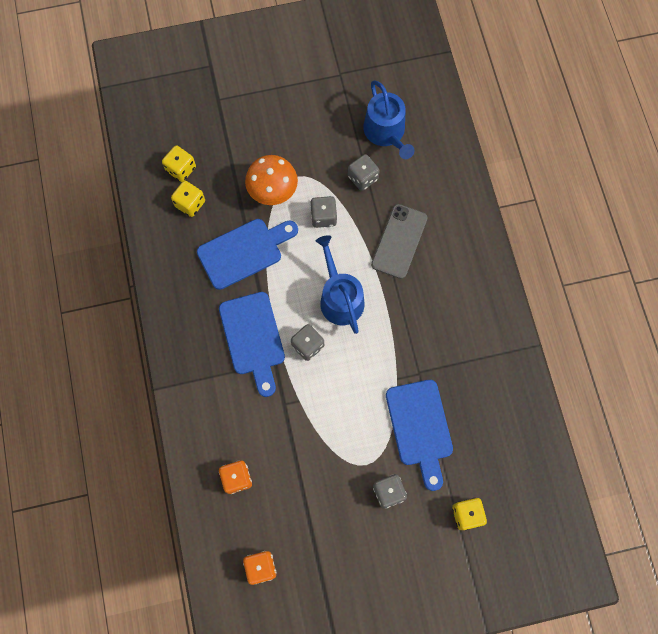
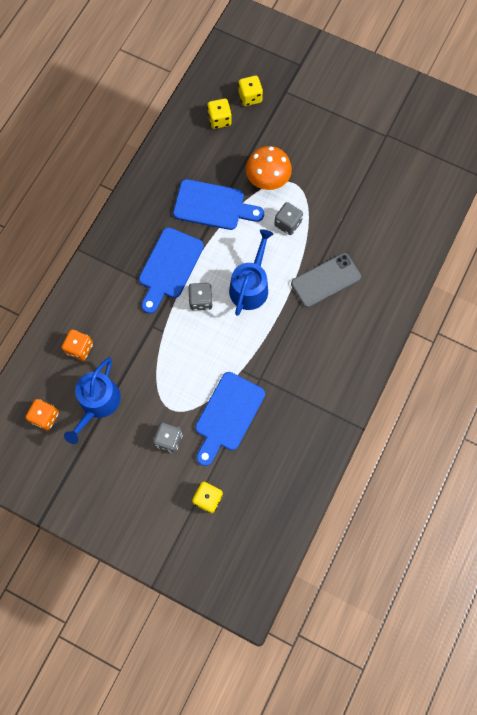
camera: 40 degrees right, 0 degrees up
(190, 204) = (205, 147): yellow dice -> yellow dice (250, 97)
(362, 178) = (338, 218): grey dice -> none
(386, 132) = (383, 199): blue watering can -> blue watering can (97, 403)

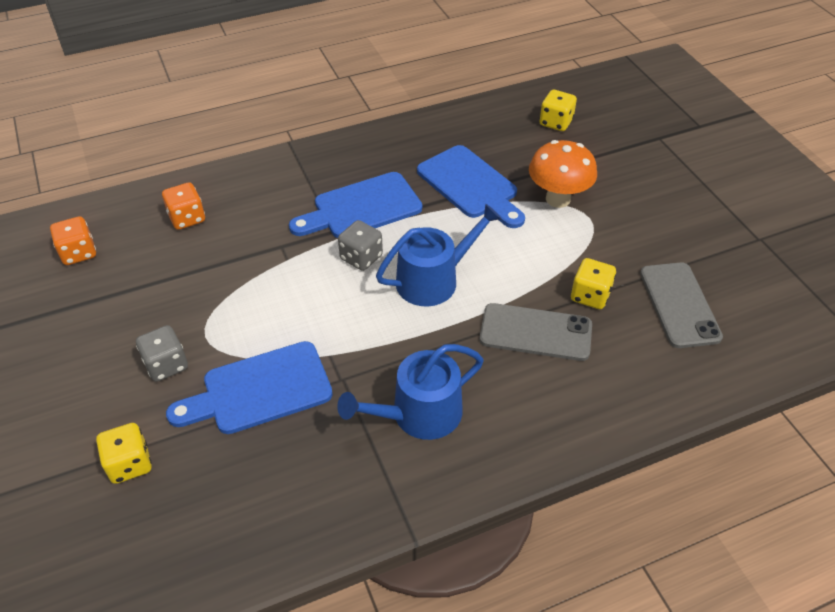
camera: 40 degrees right, 25 degrees down
(97, 403) = (141, 277): blue watering can -> blue watering can (419, 414)
(250, 97) = (611, 122): yellow dice -> yellow dice (590, 296)
(287, 223) = (543, 249): grey dice -> none
(378, 210) = (679, 305): none -> grey phone

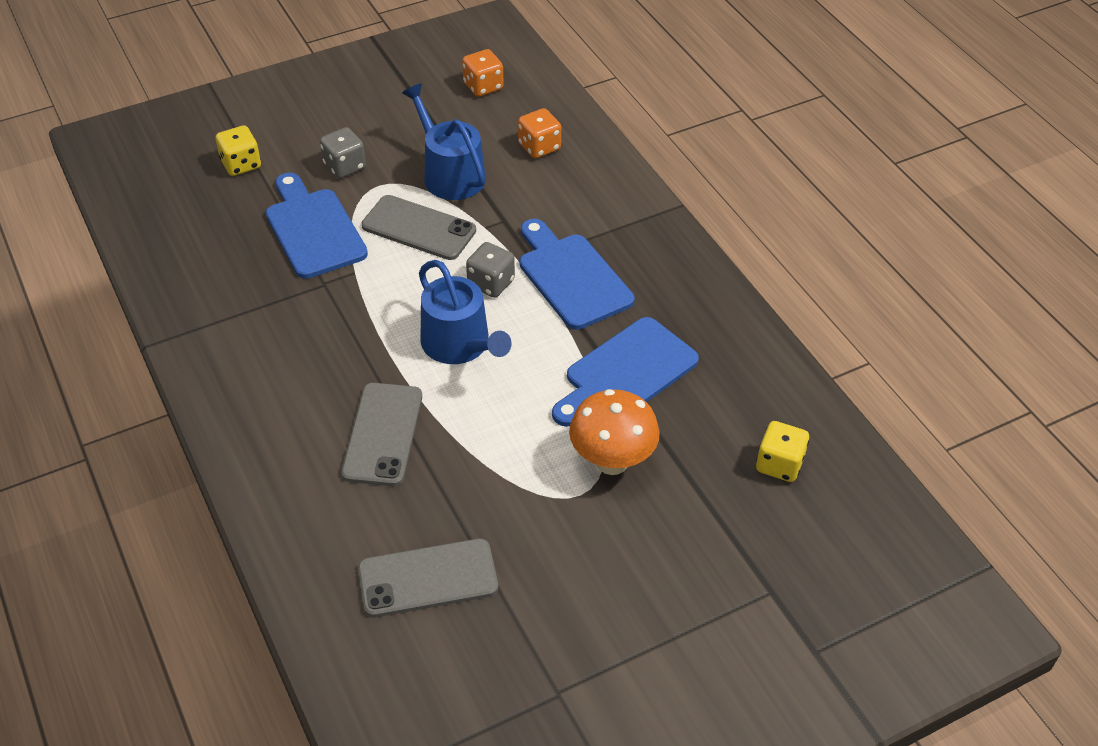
camera: 85 degrees right, 0 degrees up
(278, 305) = (419, 228): none -> grey phone
(419, 414) = (278, 341): blue watering can -> blue watering can (450, 174)
(590, 296) = (440, 487): yellow dice -> none

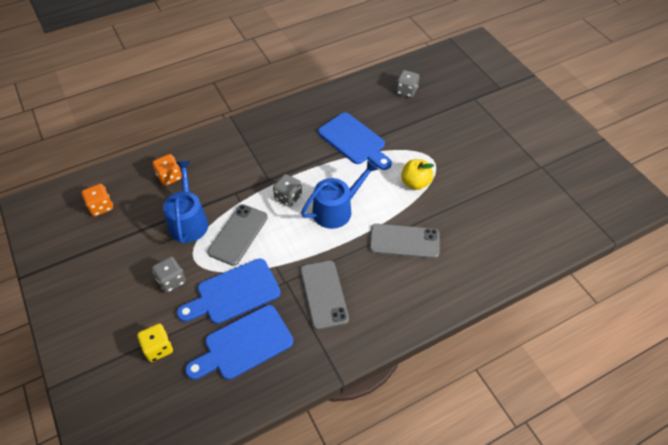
camera: 90 degrees left, 5 degrees up
(428, 578) = (493, 216): grey phone -> grey phone (324, 294)
(450, 174) = (188, 221): blue watering can -> blue watering can turned 120 degrees clockwise
(517, 460) = (415, 183): none -> yellow apple
(571, 277) = (284, 162): blue cutting board -> blue cutting board (244, 344)
(612, 461) = (411, 147): orange mushroom -> none
(779, 464) = (406, 91): yellow dice -> grey dice

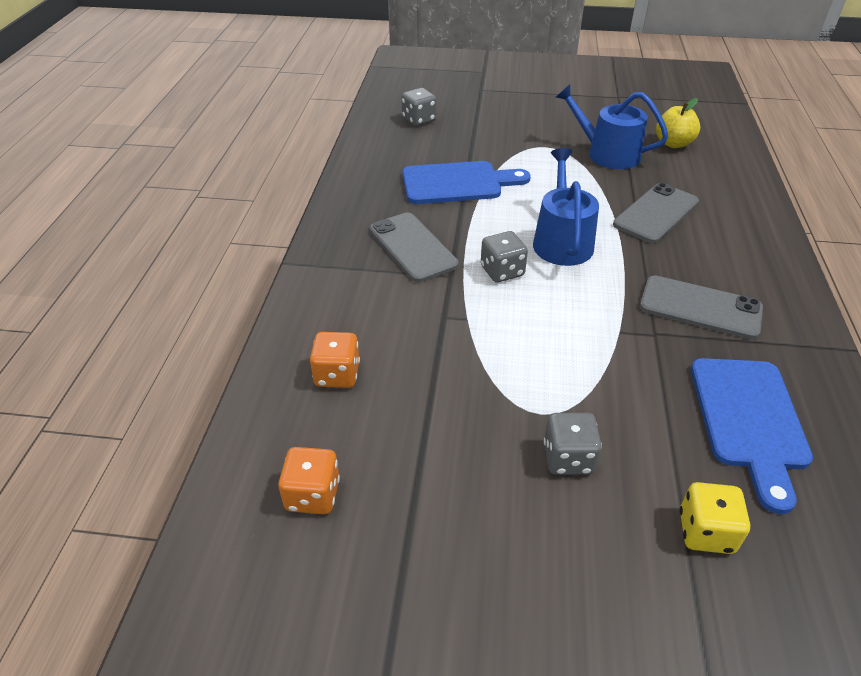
camera: 55 degrees left, 10 degrees down
(188, 221) = (455, 388): blue watering can -> blue watering can (607, 154)
(234, 293) = (643, 393): blue cutting board -> none
(238, 234) = (530, 345): grey phone -> grey phone (412, 247)
(415, 183) = (571, 171): yellow apple -> yellow apple (673, 143)

